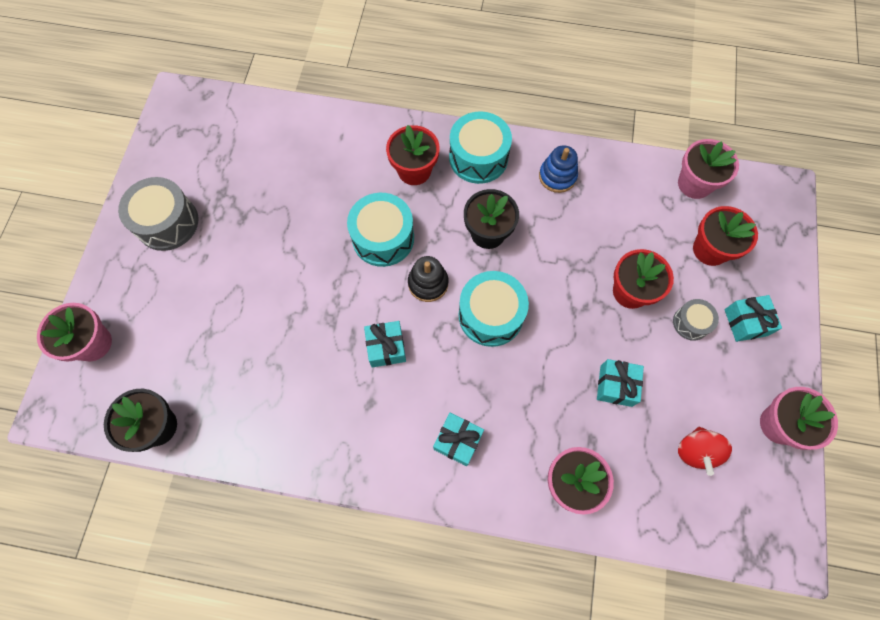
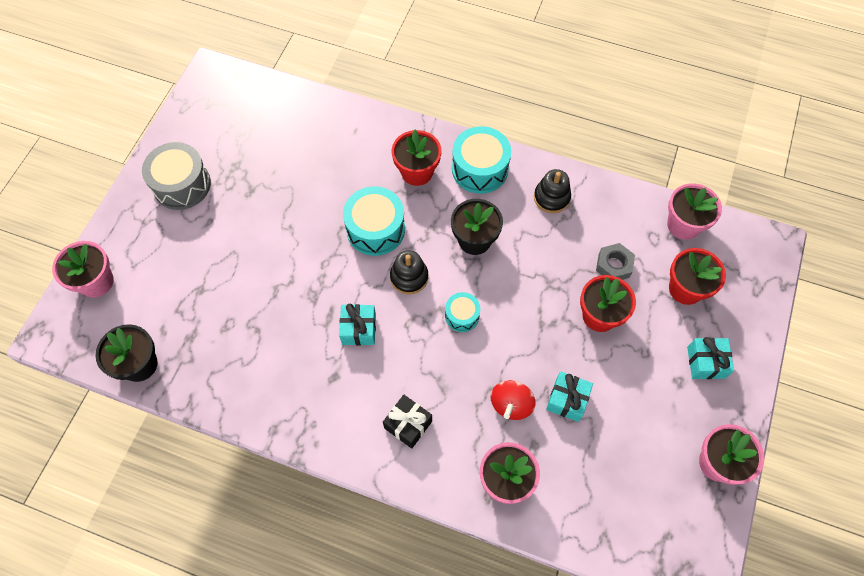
camera: 10 degrees right, 5 degrees down
(458, 441) = (408, 424): turquoise gift -> black gift
(490, 315) = (462, 316): turquoise drum -> turquoise drum, size x0.56
(557, 176) = (551, 198): blue stacking toy -> black stacking toy
(634, 237) = (614, 265): none -> grey nut
(691, 323) = (652, 354): grey drum -> none
(696, 451) = (631, 473): red spinning top -> red spinning top (511, 404)

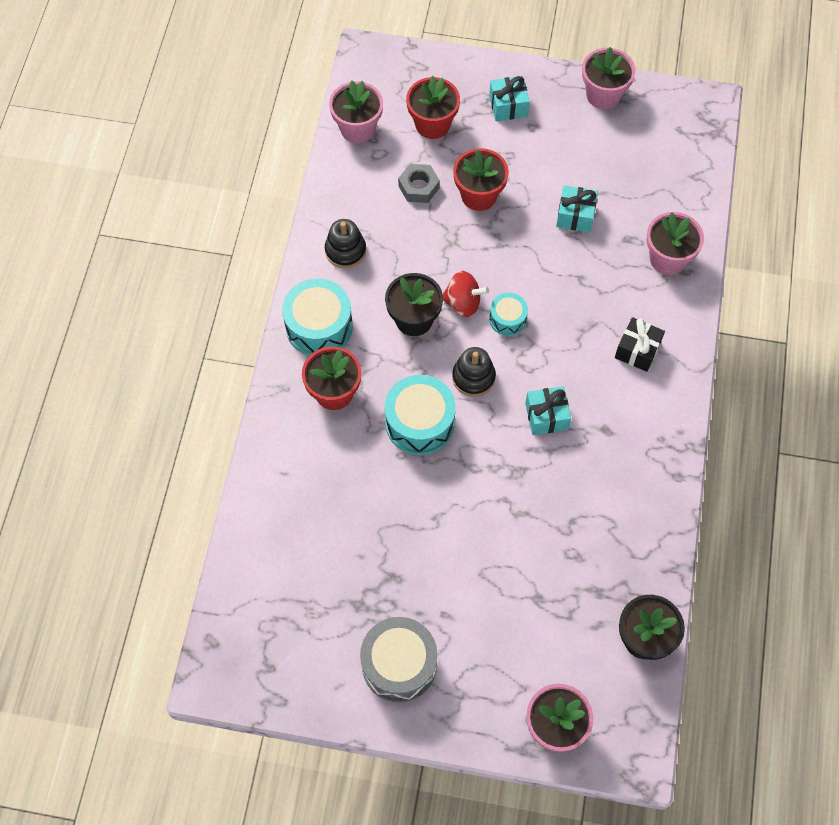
camera: 100 degrees left, 0 degrees up
(511, 404) = (592, 262): red spinning top -> red spinning top (463, 303)

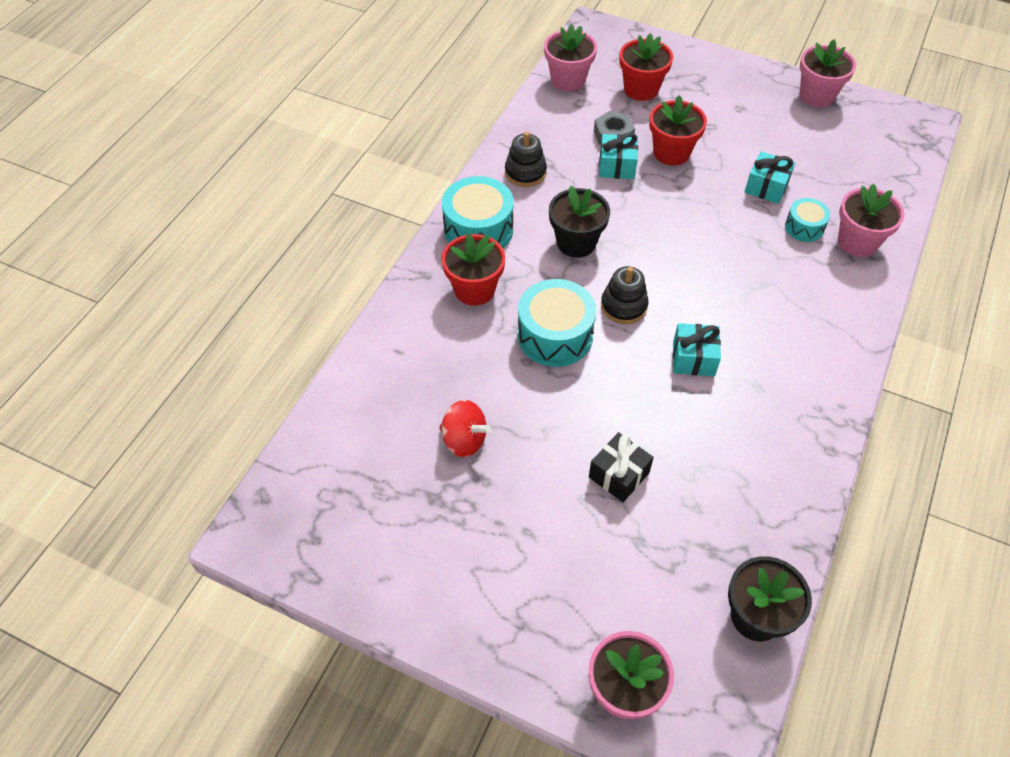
camera: 15 degrees right, 10 degrees down
(399, 664) = (459, 572): grey drum -> none
(463, 303) = (631, 238): red spinning top -> red spinning top (464, 440)
(507, 319) = (673, 261): turquoise drum -> turquoise drum (804, 227)
(508, 106) = (719, 88): turquoise gift -> turquoise gift (617, 166)
(637, 350) = (808, 318): black gift -> black gift (619, 475)

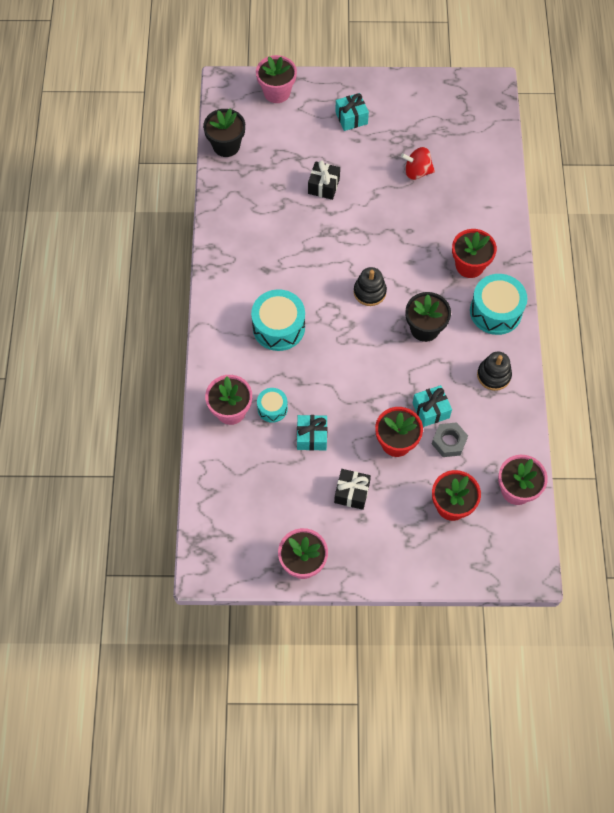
camera: 155 degrees right, 10 degrees up
(555, 335) = (401, 254): turquoise drum -> turquoise drum (278, 327)
(693, 358) = (310, 272): turquoise gift -> turquoise gift (351, 118)
(741, 129) = (352, 493): none -> black gift

